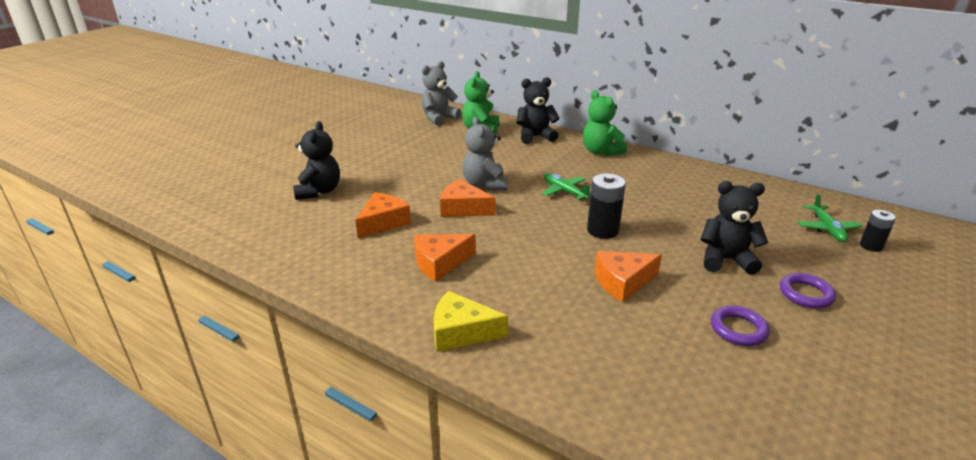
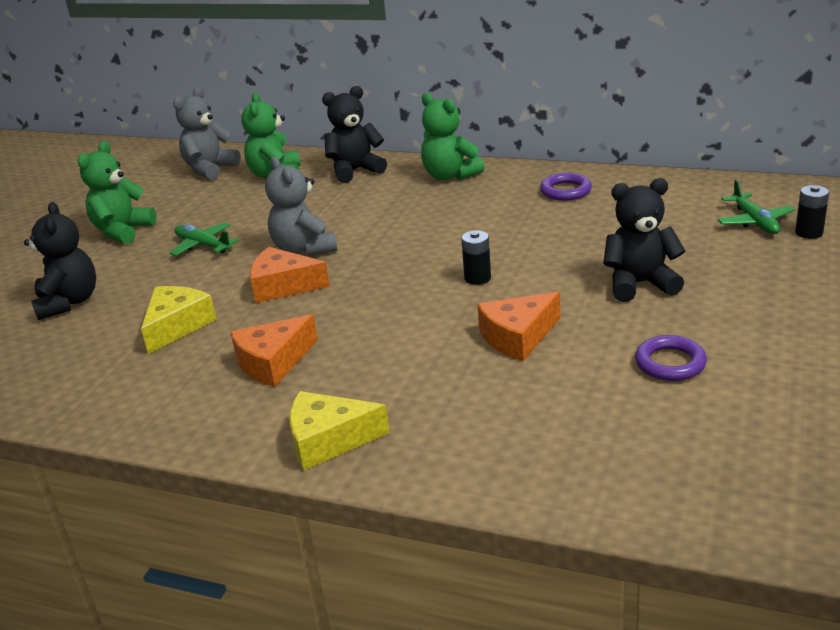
camera: 10 degrees left, 0 degrees up
(369, 150) = (122, 231): none -> green teddy bear
(383, 222) = (177, 326): orange cheese -> yellow cheese
(564, 191) = (415, 238): green plane -> green plane (203, 246)
(602, 230) = (477, 278): black battery -> black battery, size x0.63
(806, 294) = (741, 305): purple ring -> purple ring (565, 191)

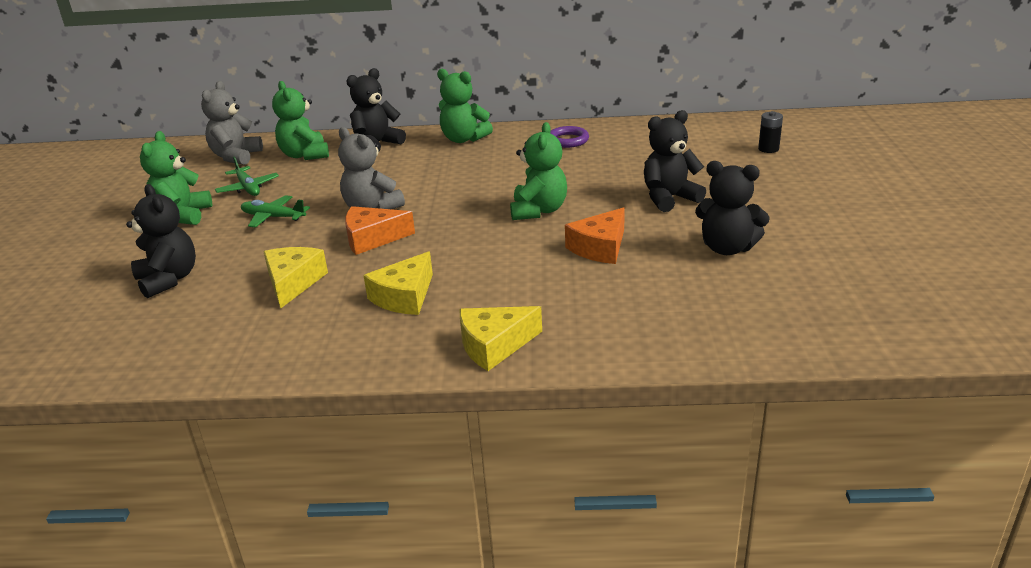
camera: 20 degrees left, 0 degrees up
(273, 362) = (404, 297): orange cheese -> yellow cheese
(477, 278) = (538, 211): black battery -> green teddy bear
(670, 363) = (727, 248): purple ring -> black teddy bear
(754, 221) = (725, 146): green plane -> green plane (248, 188)

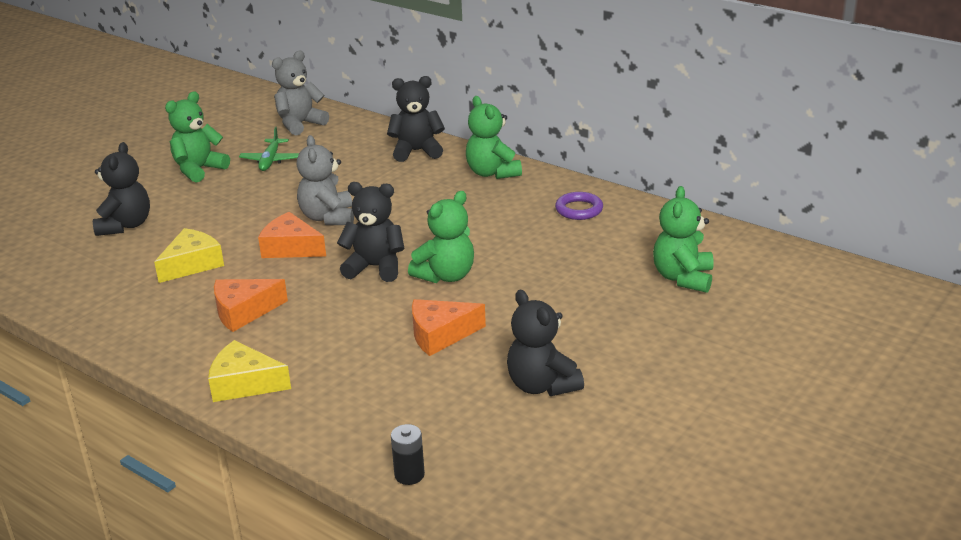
camera: 35 degrees right, 0 degrees up
(273, 217) = (252, 197): green plane -> none
(305, 155) = (349, 142): green teddy bear -> green teddy bear (683, 278)
(404, 297) = (244, 311): yellow cheese -> orange cheese
(669, 198) = (572, 311): black teddy bear -> black teddy bear (375, 267)
(768, 149) = (756, 297): black battery -> black battery (409, 475)

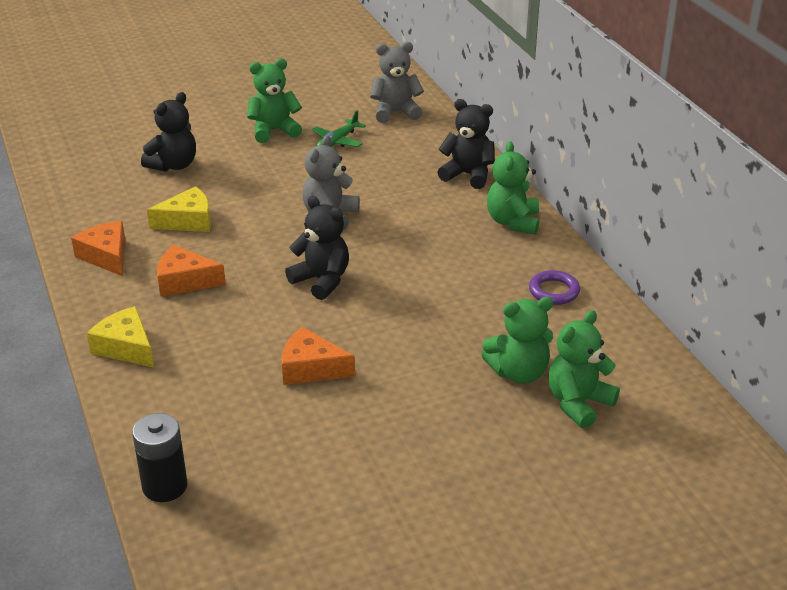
camera: 30 degrees right, 5 degrees up
(291, 248) = (274, 235): orange cheese -> orange cheese (106, 256)
(409, 475) = (165, 486): black battery -> black battery, size x1.59
(446, 276) = (370, 312): green teddy bear -> green teddy bear (519, 372)
(542, 385) = (344, 455): black teddy bear -> none

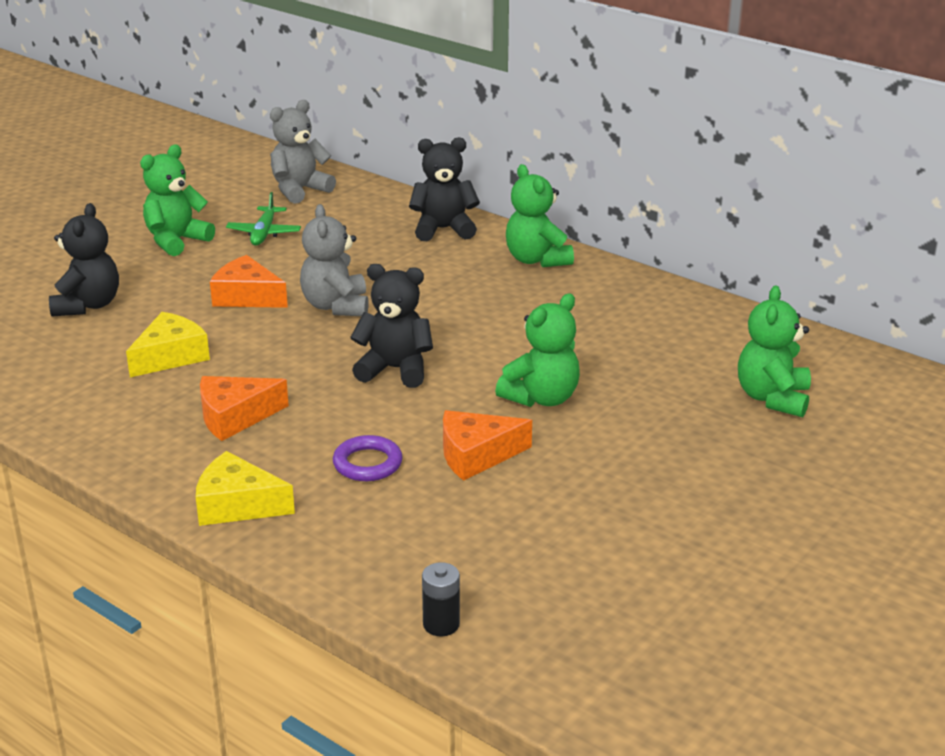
camera: 30 degrees left, 5 degrees down
(106, 256) = (105, 421): orange cheese -> orange cheese (247, 296)
(165, 486) = (441, 624): black battery -> black battery, size x0.63
(519, 372) = (689, 390): green teddy bear -> green teddy bear (541, 398)
(554, 291) = (644, 309): purple ring -> purple ring (367, 463)

